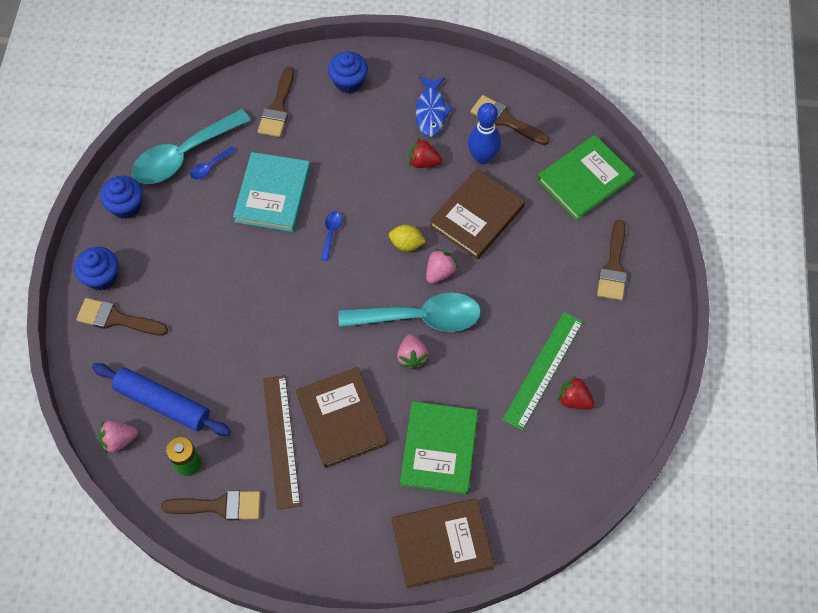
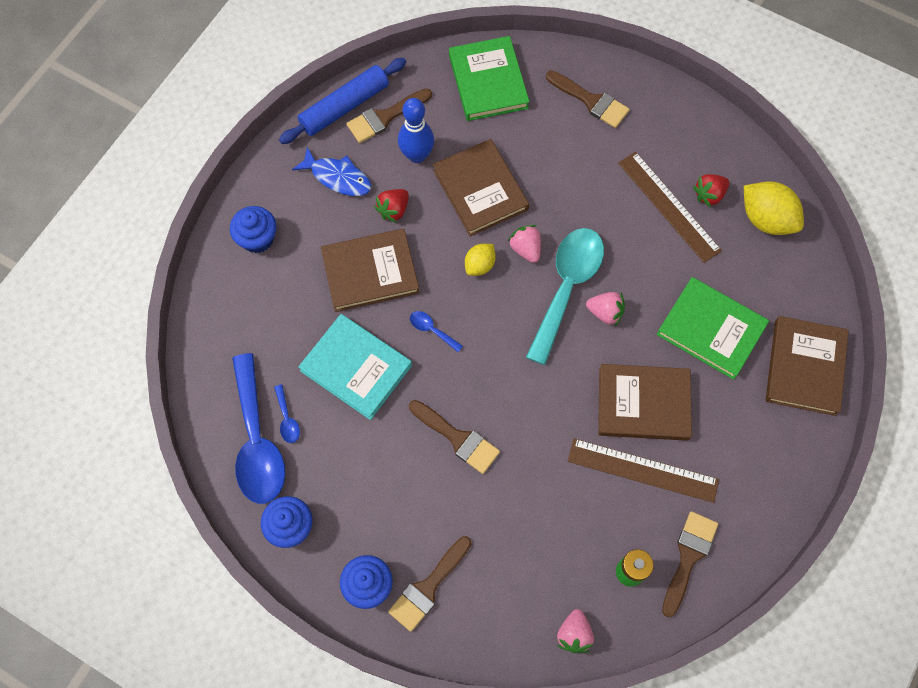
camera: 65 degrees left, 5 degrees up
(163, 403) = (551, 573): blue rolling pin -> blue rolling pin (344, 107)
(184, 155) = (257, 440): turquoise spoon -> blue spoon
(278, 108) = (250, 321): brown brush -> brown brush (458, 438)
(360, 169) = (370, 272): none -> brown book
(543, 370) = (669, 206): green ruler -> brown ruler
(576, 458) = (766, 219): none -> yellow lemon

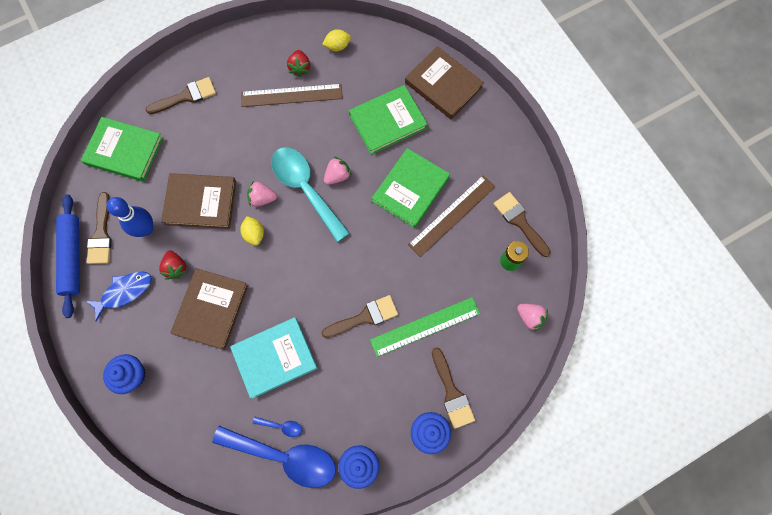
camera: 60 degrees left, 5 degrees up
(432, 330) = (280, 291): blue spoon -> none
(487, 513) = (425, 326): none -> green ruler
(643, 404) = (410, 189): brown book -> green book
(766, 219) = (337, 46): yellow lemon -> yellow lemon, size x0.58

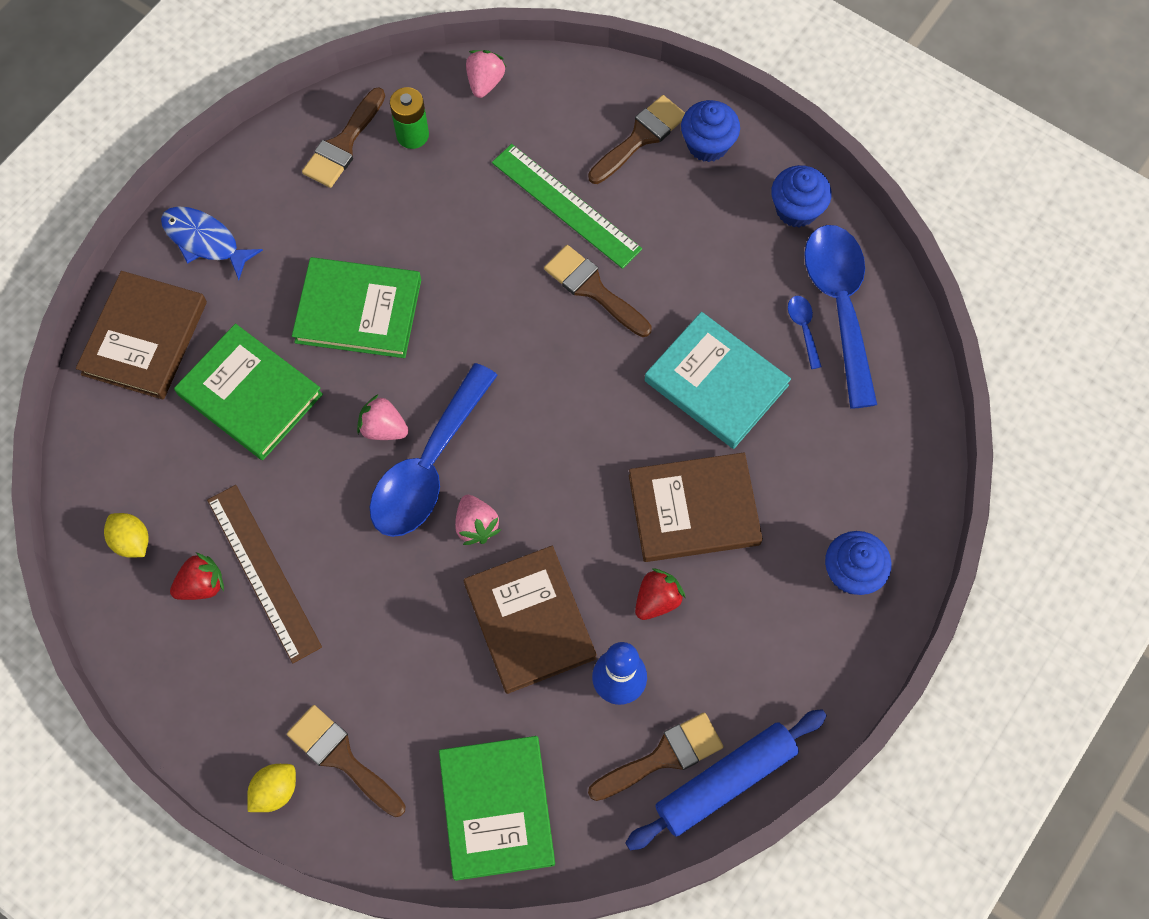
camera: 115 degrees left, 5 degrees down
(124, 292) = (737, 659): blue fish -> blue fish (205, 241)
(254, 234) = (542, 507): yellow lemon -> yellow lemon (275, 790)
(306, 189) = (429, 465): turquoise spoon -> blue spoon
(452, 215) = (375, 236): brown ruler -> none

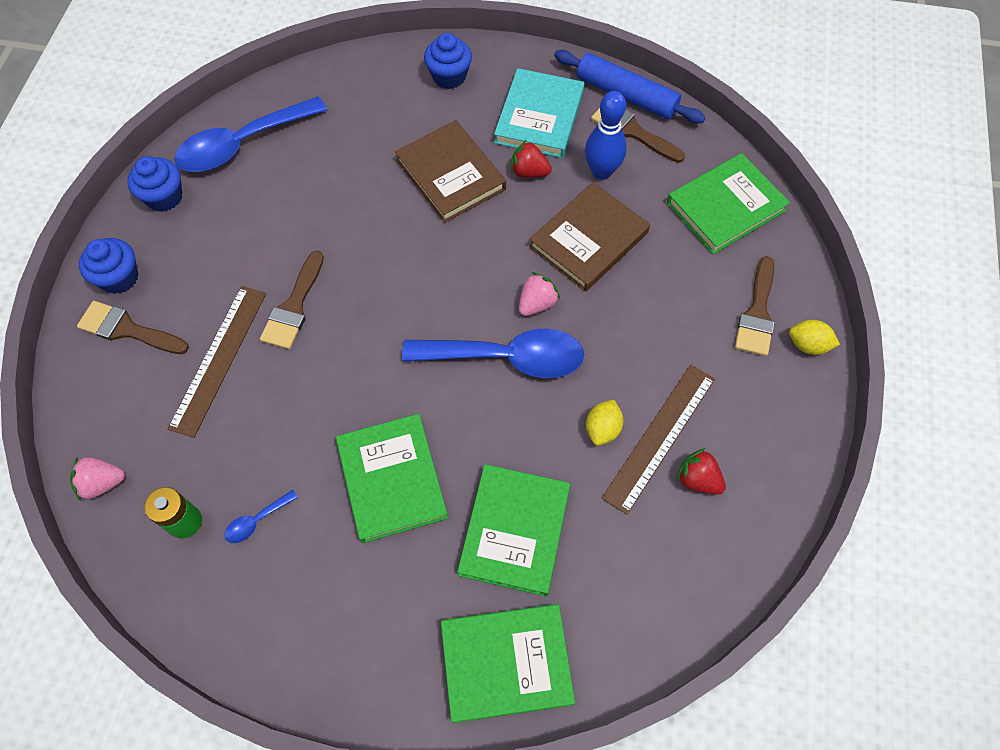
camera: 115 degrees left, 5 degrees down
(132, 541) = (696, 559): yellow lemon -> yellow lemon (602, 429)
(145, 338) = (506, 662): brown book -> green book
(205, 241) = (377, 663): blue fish -> none
(343, 144) = (216, 583): brown brush -> none
(383, 428) = (491, 406): pink strawberry -> none
(566, 205) = (219, 359): green ruler -> brown ruler
(716, 383) = (342, 196): turquoise book -> turquoise book (539, 117)
(803, 328) = (271, 159): blue spoon -> blue spoon (257, 520)

